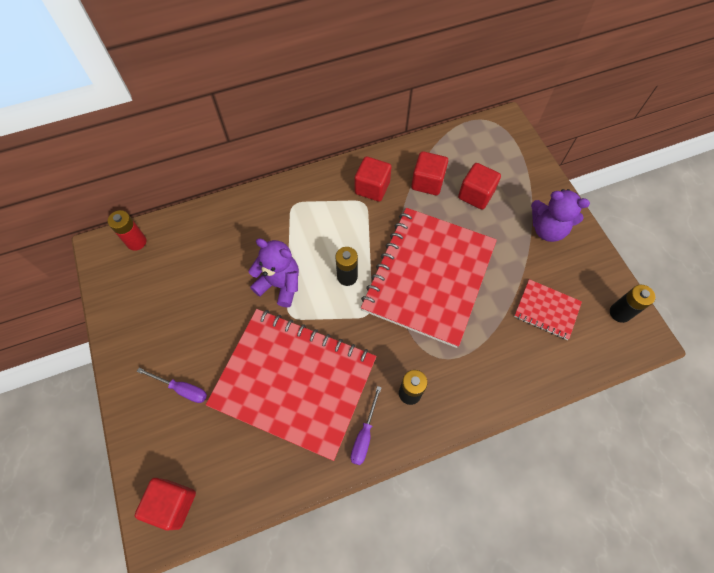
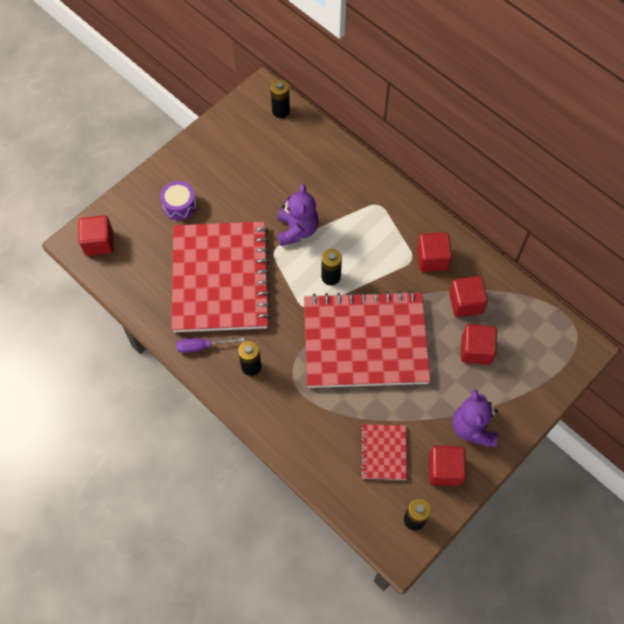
camera: 65 degrees right, 0 degrees up
(136, 242) = (281, 111): red battery -> black battery
(181, 389) = (179, 205): purple screwdriver -> purple drum
(579, 268) = (444, 470): none -> red cube

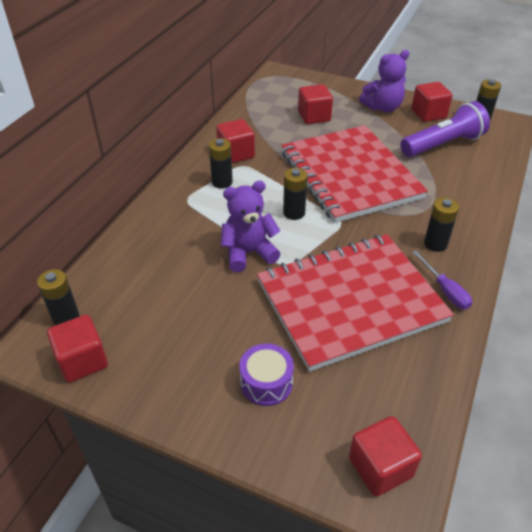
camera: 110 degrees left, 20 degrees down
(383, 452) = (443, 144): red notebook -> purple flashlight
(392, 236) = (222, 182): none -> black battery
(465, 303) = (272, 128): red cube -> red cube (82, 361)

